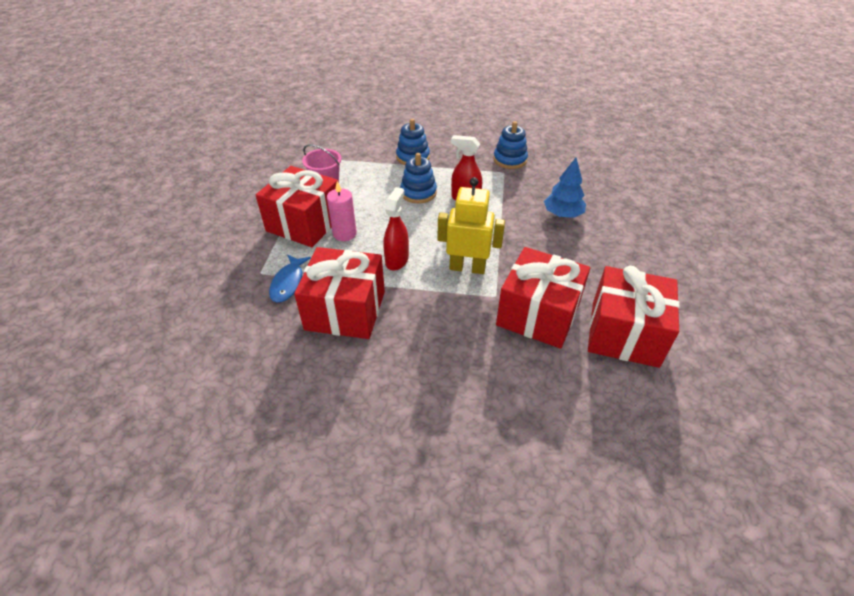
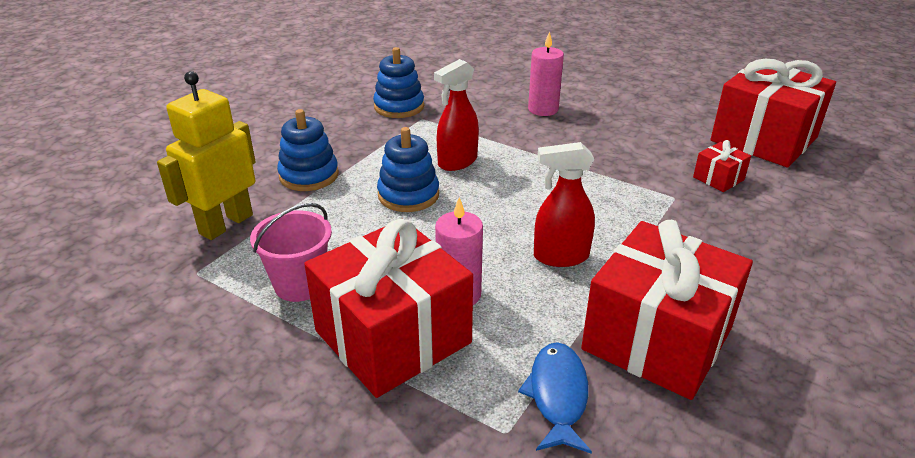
camera: 65 degrees left, 10 degrees down
(288, 283) = (558, 395): blue fish -> blue fish turned 120 degrees counterclockwise
(397, 260) = (560, 256): red spray bottle -> red spray bottle turned 45 degrees counterclockwise
(467, 268) = (609, 202): yellow robot -> yellow robot (226, 224)
(538, 314) = (718, 178): red gift -> red gift, size x0.42
(562, 214) = (543, 109): blue tree -> pink candle

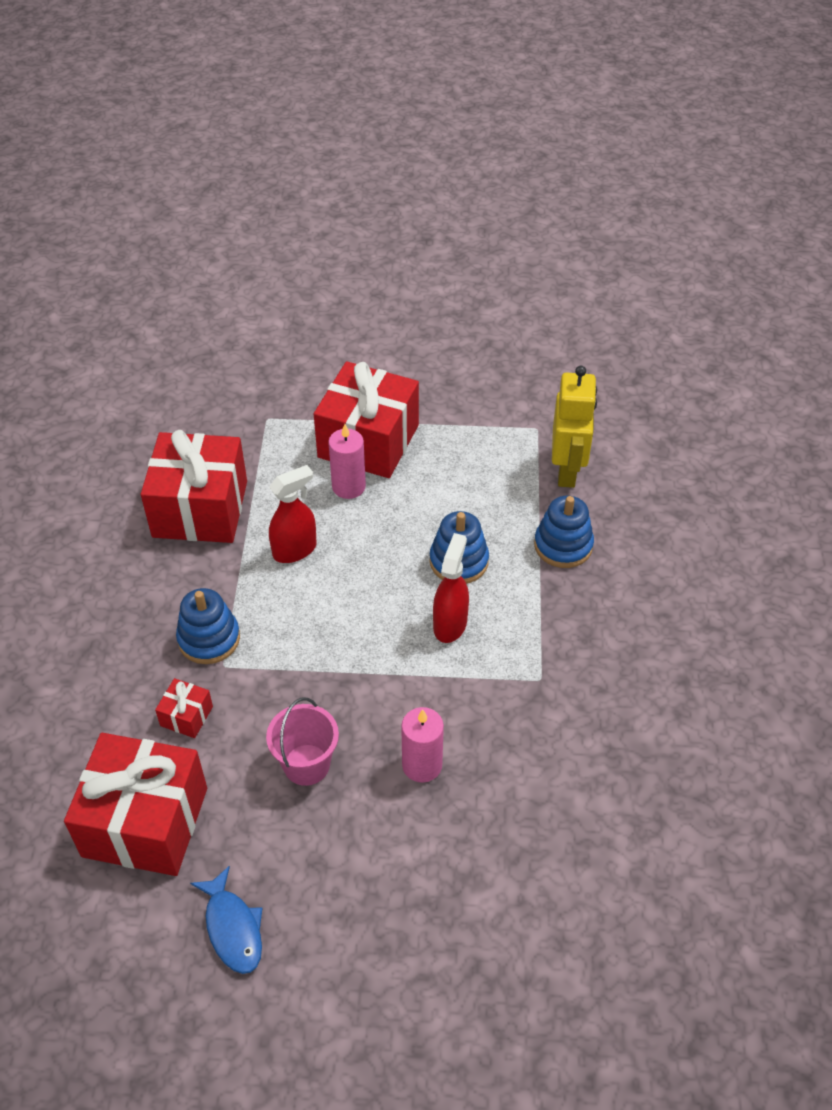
camera: 150 degrees right, 15 degrees up
(300, 284) = (460, 449): pink bucket -> pink bucket (306, 764)
(399, 107) = (583, 690): blue stacking toy -> blue stacking toy (209, 639)
(558, 395) = (248, 448): blue fish -> blue fish (232, 928)

